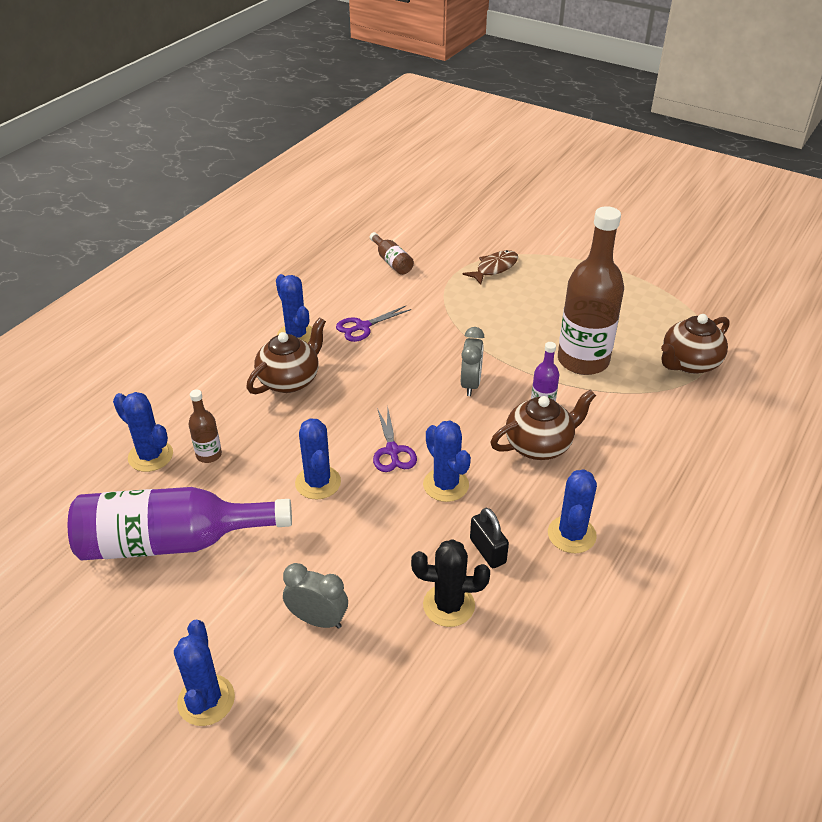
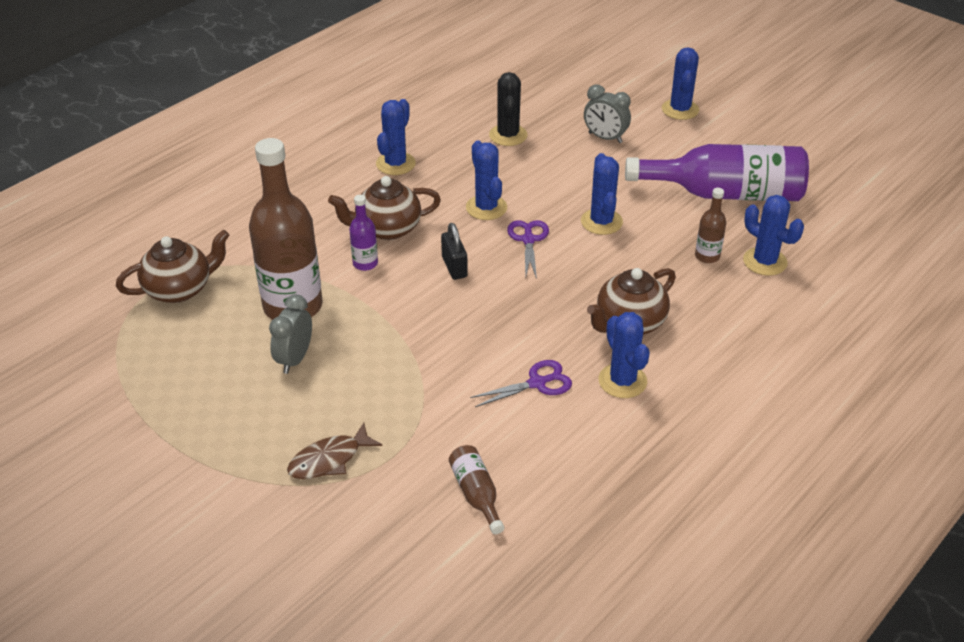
camera: 170 degrees left, 0 degrees up
(448, 605) = (508, 135): black cactus -> black cactus turned 75 degrees clockwise
(470, 384) = (429, 294): grey clock -> grey clock (295, 359)
(487, 551) = (467, 161): black padlock -> black padlock (454, 267)

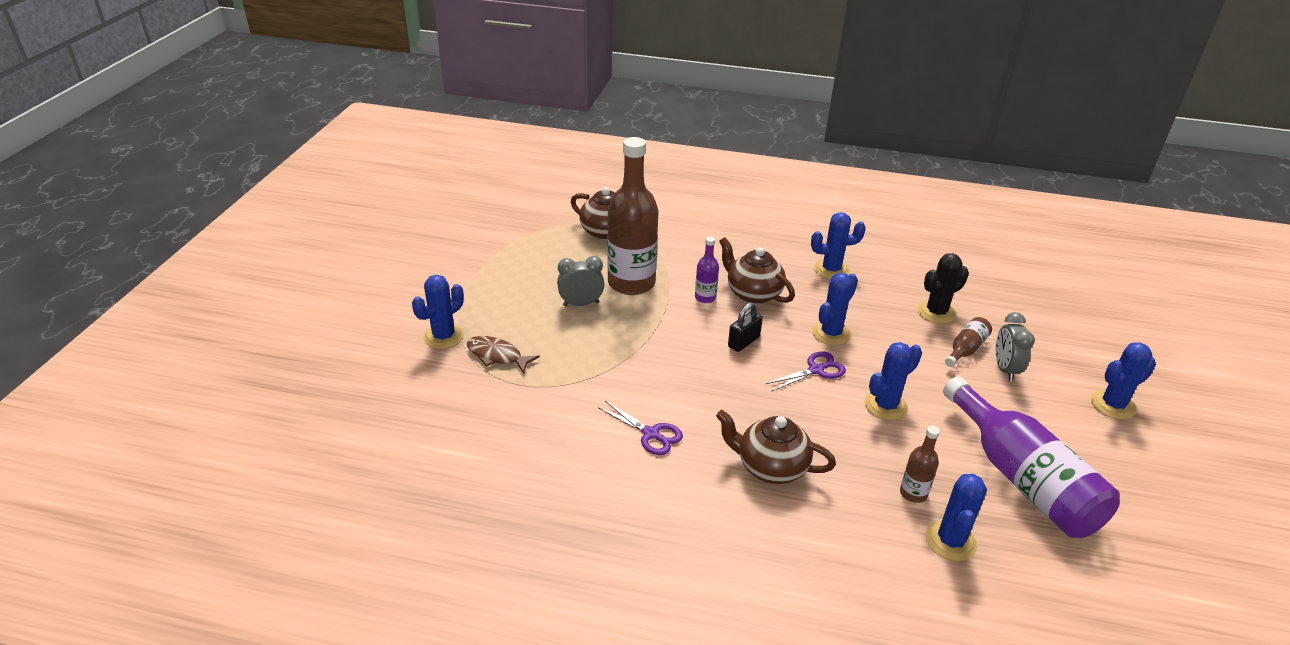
camera: 60 degrees right, 5 degrees down
(476, 494) = (509, 441): brown bottle -> brown bottle (965, 349)
(622, 381) = (694, 486): blue cactus -> blue cactus (443, 336)

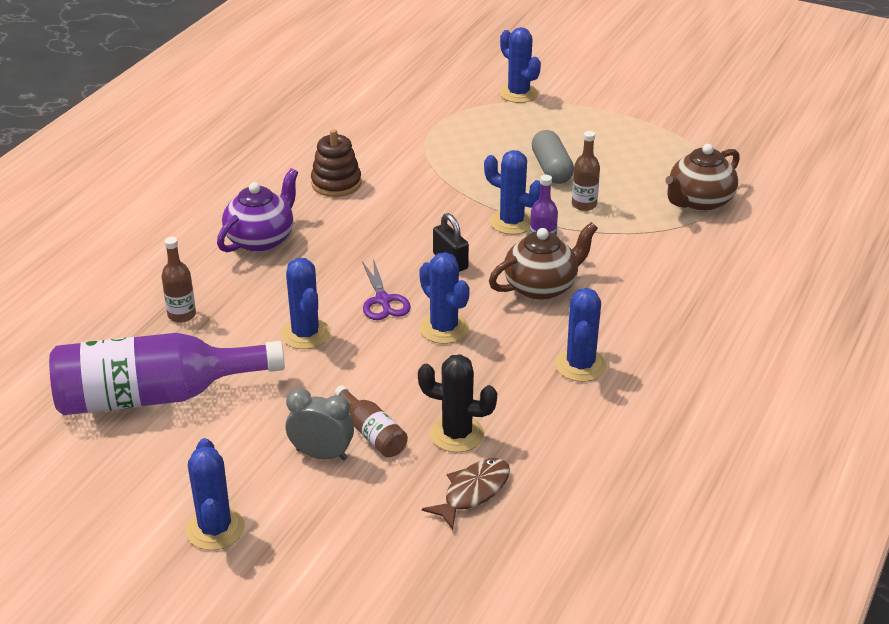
camera: 105 degrees right, 0 degrees up
(497, 356) = (479, 118): brown fish -> brown fish (473, 492)
(581, 304) = (551, 169): grey clock -> grey capsule
(631, 283) = (584, 204): brown bottle -> brown bottle, size x0.44
(651, 434) = (336, 183): purple scissors -> brown stacking toy
(771, 467) = (261, 240): brown teapot -> purple teapot
(936, 312) = (457, 434): black cactus -> black cactus turned 60 degrees counterclockwise
(950, 541) = (117, 319): blue cactus -> blue cactus (511, 222)

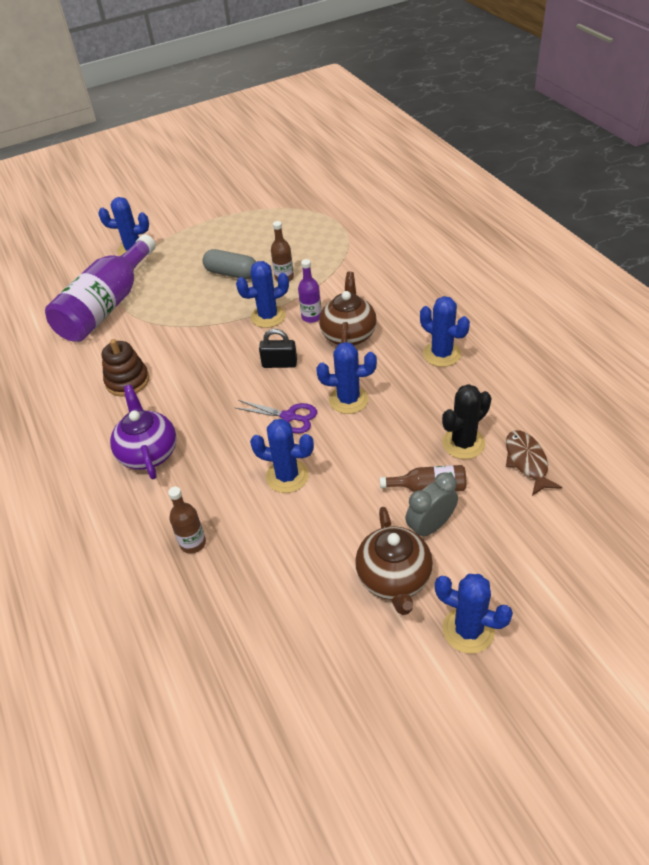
camera: 50 degrees left, 10 degrees up
(155, 396) = (279, 604): purple bottle -> purple bottle (107, 306)
(699, 201) = (331, 232): brown teapot -> brown teapot (394, 578)

